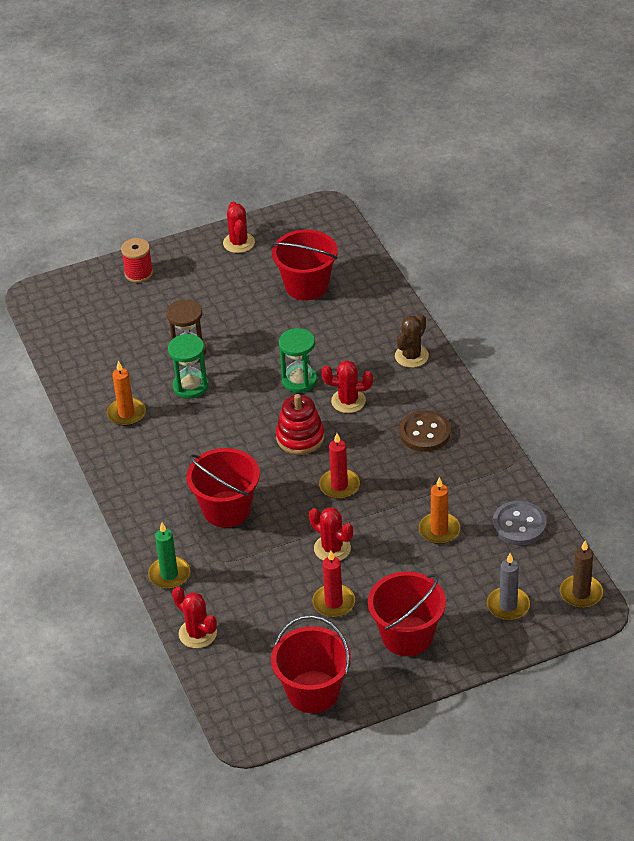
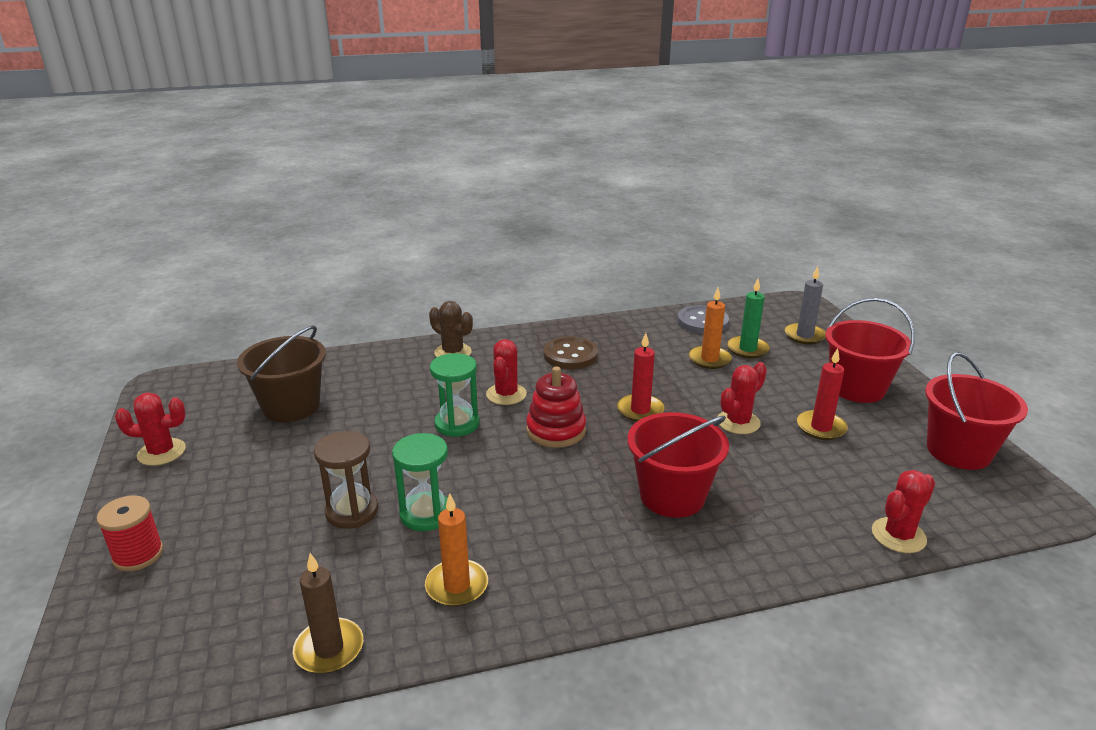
camera: 85 degrees left, 15 degrees down
(169, 574) = (796, 556): green candle -> green candle (747, 349)
(306, 285) = (291, 406): red bucket -> brown bucket
(581, 593) = (783, 305): brown candle -> brown candle (329, 649)

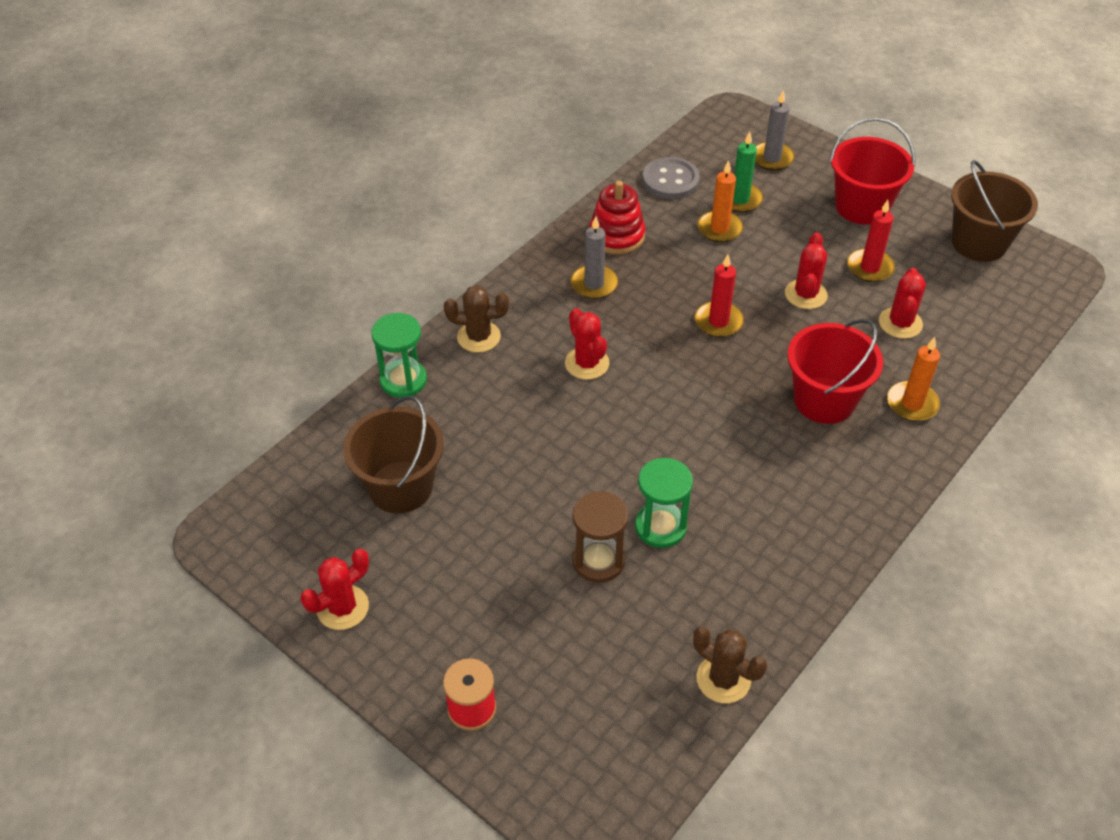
camera: 35 degrees left, 20 degrees up
(329, 649) = (723, 679): brown candle -> brown cactus
(457, 424) = (581, 421): green hourglass -> green hourglass (403, 380)
(457, 586) = (754, 573): orange candle -> orange candle (912, 404)
(556, 430) = (672, 382): red stacking toy -> red stacking toy (616, 236)
(570, 355) = (594, 284): brown button -> grey candle
(898, 535) = (998, 350): red cactus -> red cactus (900, 323)
(958, 451) = (979, 243): red bucket -> brown bucket

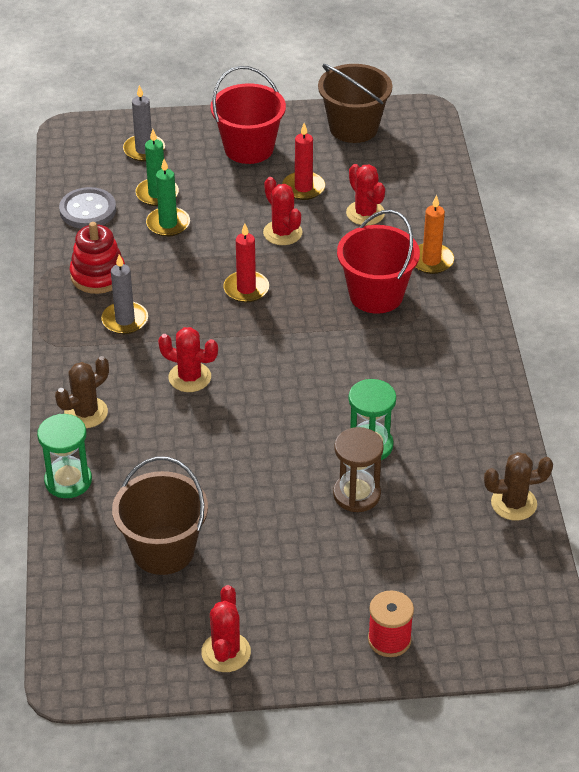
camera: 45 degrees left, 5 degrees down
(719, 229) = (168, 224): orange candle -> green candle

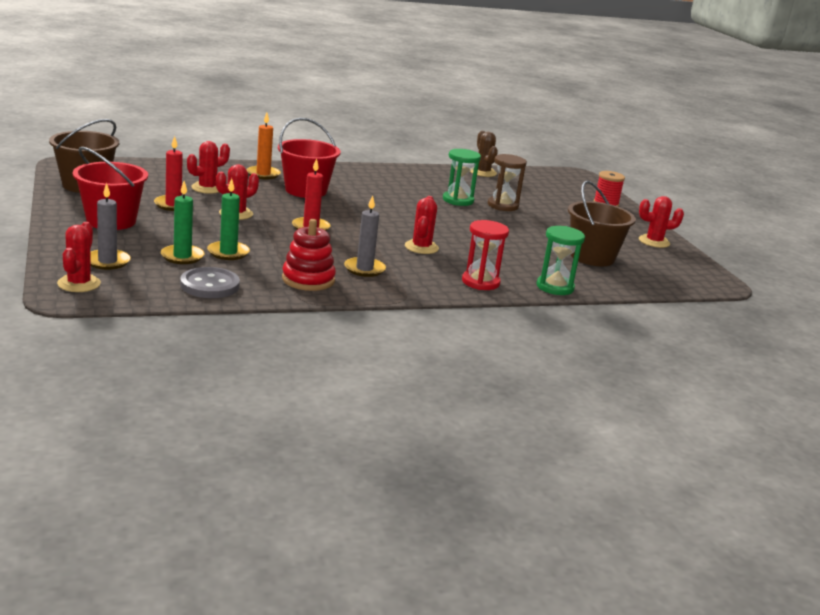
camera: 105 degrees left, 20 degrees down
(86, 413) = (480, 282): brown cactus -> red hourglass
(95, 136) = (79, 284): none -> red cactus

